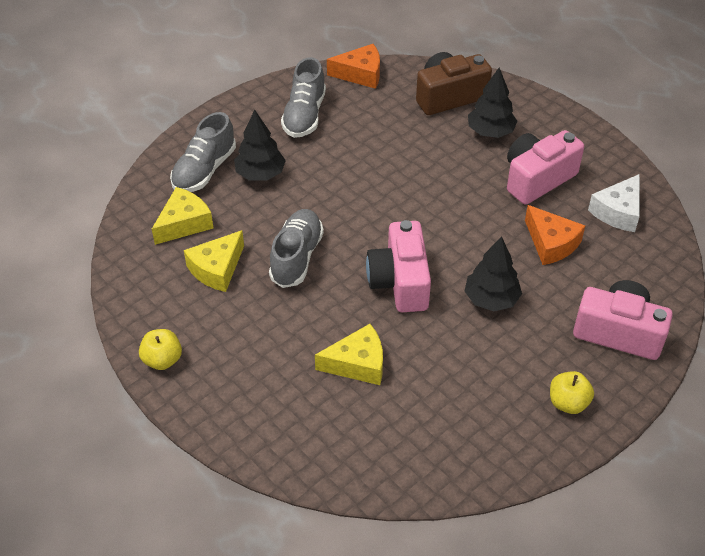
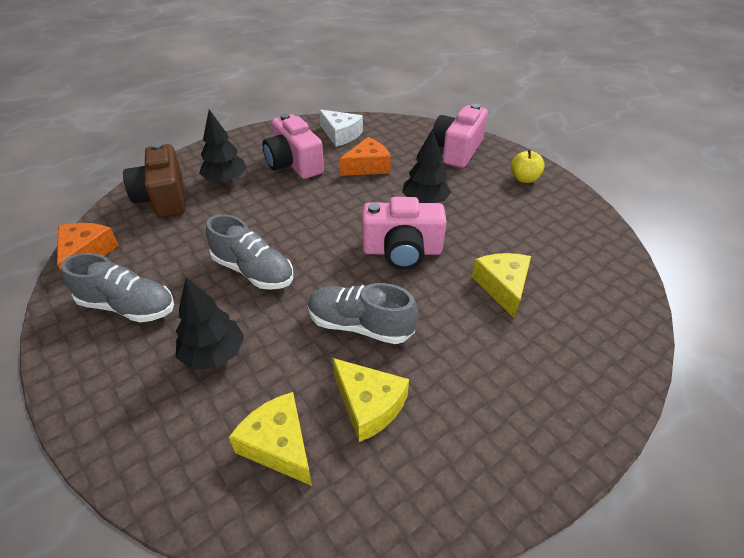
camera: 85 degrees left, 5 degrees down
(162, 360) = (520, 470): yellow apple -> none
(204, 170) = (181, 418): grey shoe -> grey shoe (253, 271)

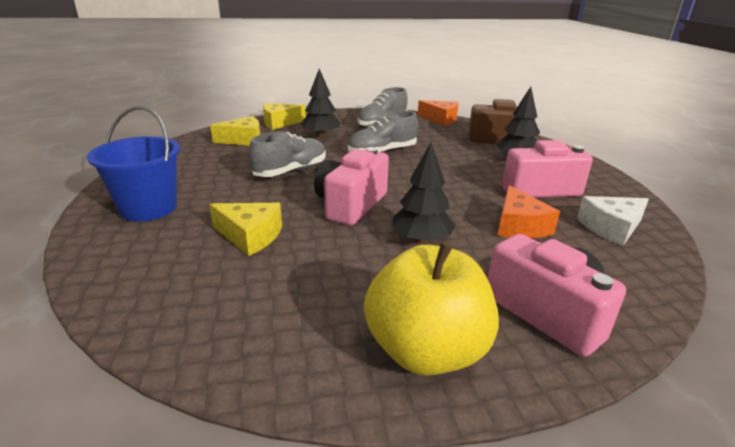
camera: 115 degrees right, 15 degrees down
(369, 405) = (231, 161): yellow cheese -> yellow cheese (279, 123)
(524, 179) = (426, 351): yellow apple -> yellow apple, size x2.02
(536, 394) = (148, 208): none -> blue bucket

